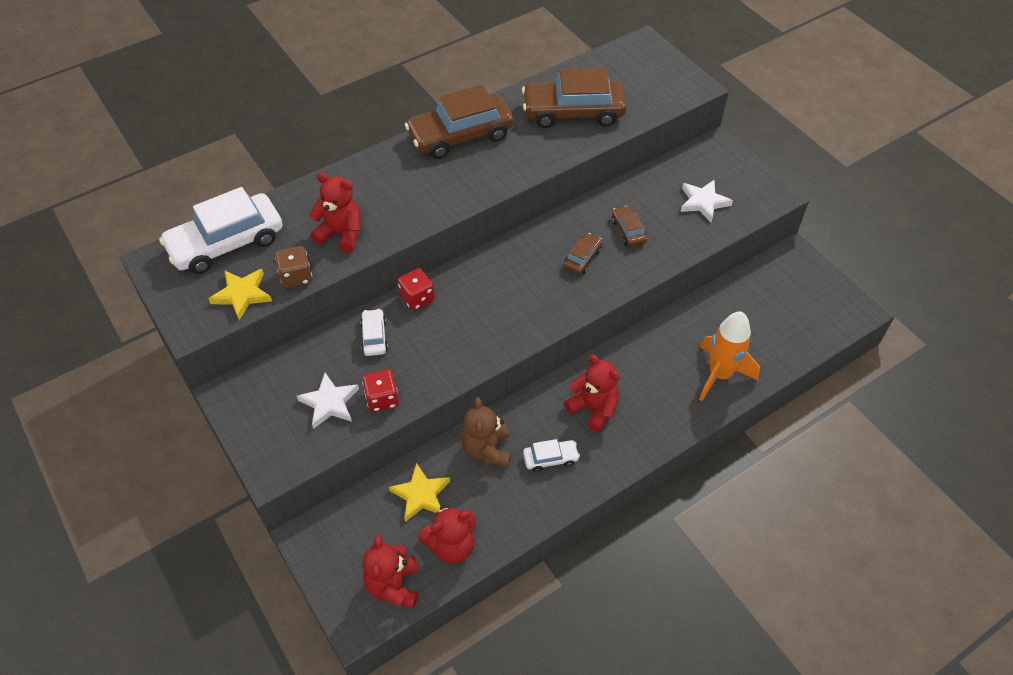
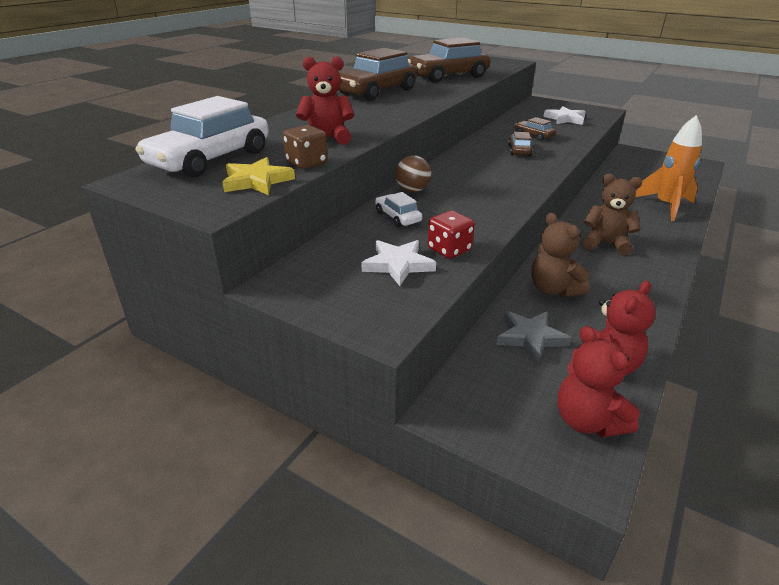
camera: 25 degrees left, 20 degrees down
(417, 298) = (412, 190): red dice -> brown ball
(421, 494) = (530, 337): yellow star -> grey star
(550, 458) = (612, 280): white car -> none
(593, 408) = (605, 243): red teddy bear -> brown teddy bear

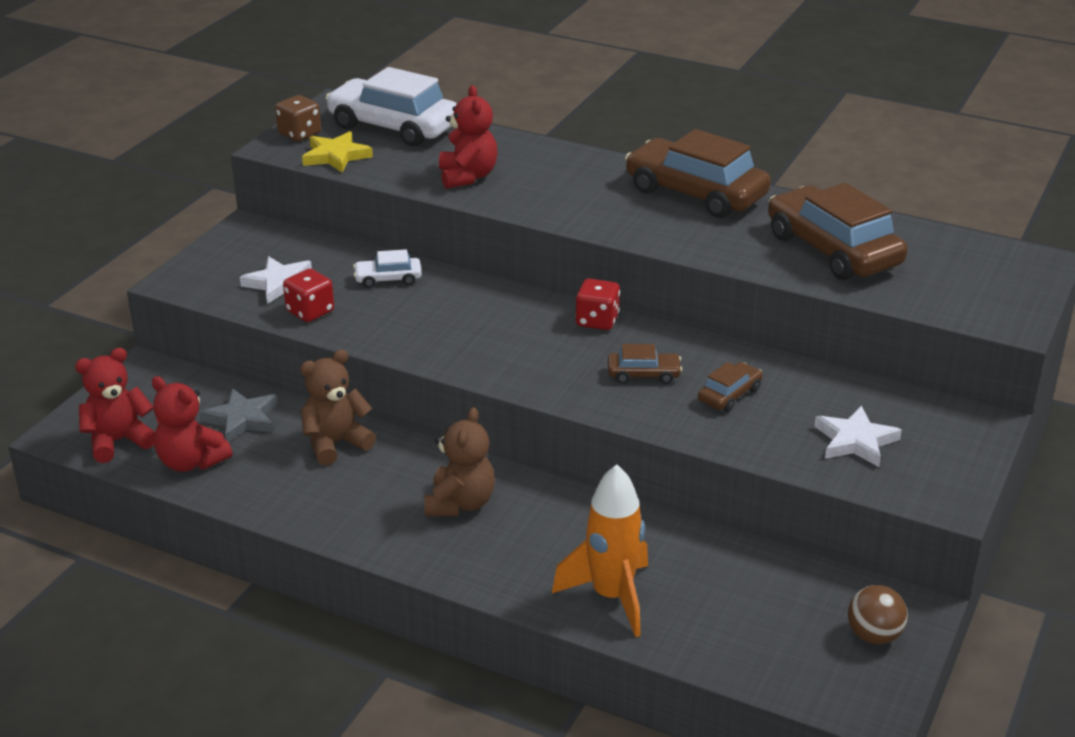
camera: 85 degrees right, 0 degrees up
(306, 163) = (385, 174): brown dice -> brown dice (299, 134)
(397, 217) = (388, 279): white car -> white car turned 150 degrees counterclockwise
(412, 190) = (466, 286): brown ball -> brown ball (874, 635)
(460, 157) = (597, 321): none -> red dice

